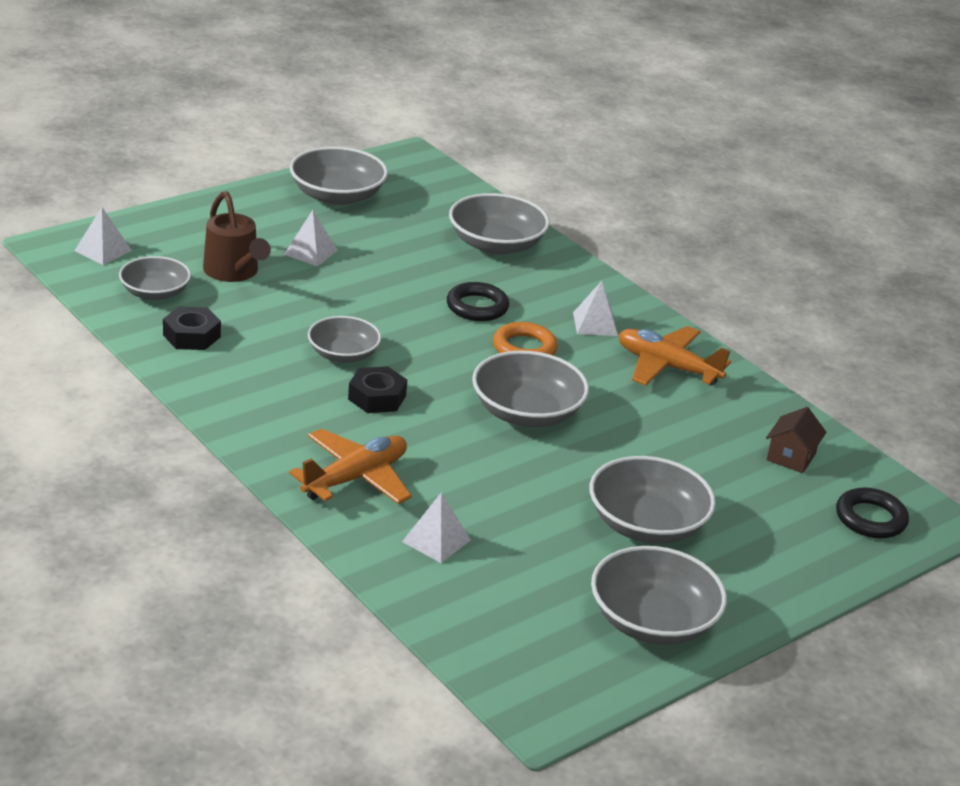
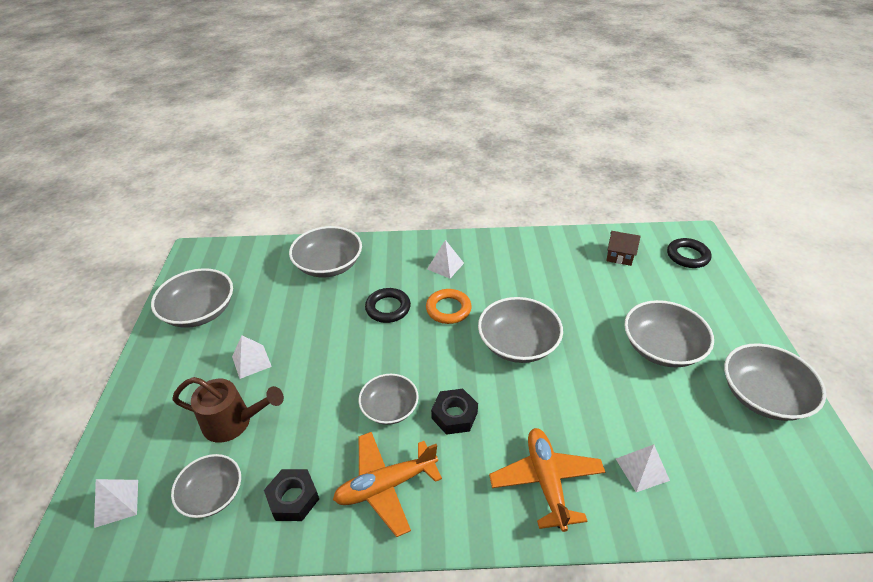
camera: 50 degrees left, 10 degrees up
(667, 367) = (508, 259): orange plane -> orange plane (386, 485)
(791, 457) = (619, 256): brown house -> brown house turned 45 degrees counterclockwise

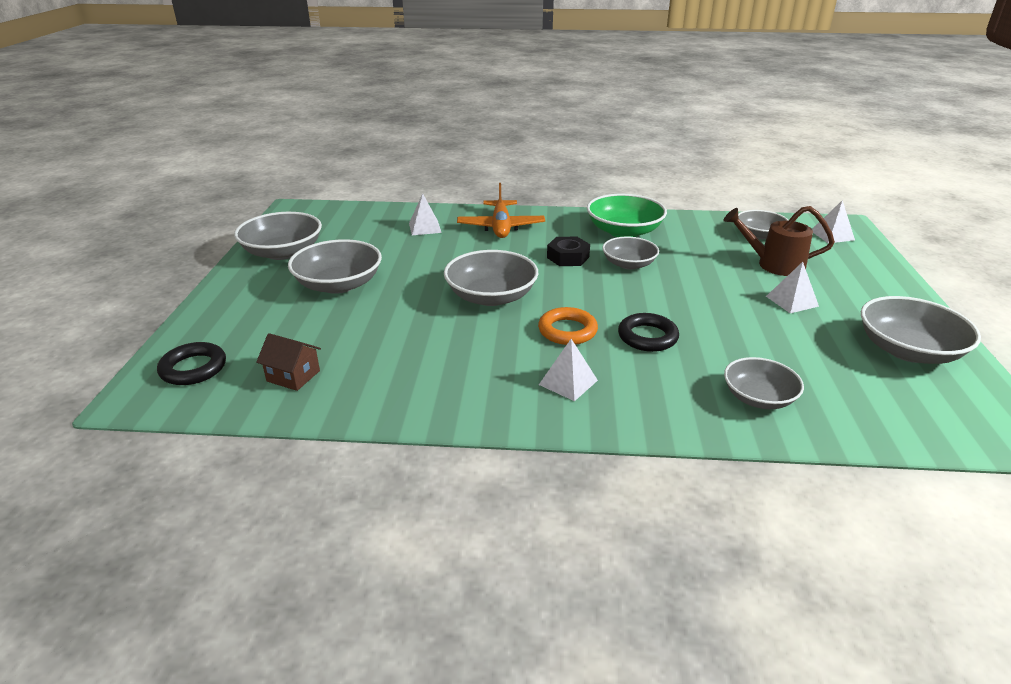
camera: 175 degrees left, 10 degrees down
(293, 498) = (694, 230): black nut -> none
(329, 265) = (758, 397): grey bowl -> grey bowl, size x0.65
(386, 485) = (624, 231): orange plane -> green bowl

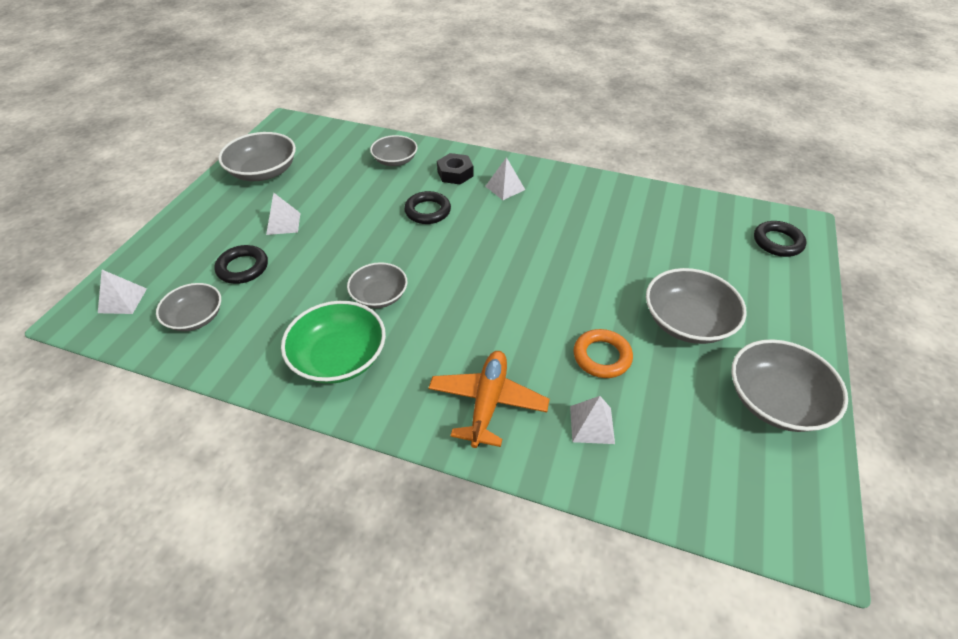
camera: 165 degrees left, 15 degrees up
(293, 376) = (697, 223): brown house -> none
(491, 296) = (535, 275): grey bowl -> none
(567, 331) = (484, 227): orange ring -> orange ring (602, 356)
(568, 257) = (435, 319): black nut -> black nut (455, 173)
(773, 264) = (243, 268): brown watering can -> black ring

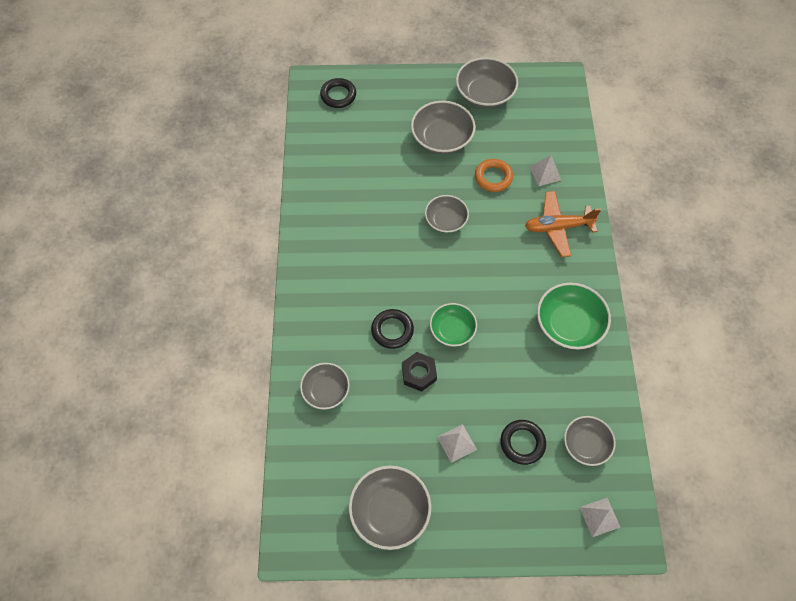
camera: 110 degrees left, 15 degrees up
(379, 296) = (503, 324): grey bowl -> grey bowl (446, 220)
(400, 253) = (452, 330): none -> green bowl
(455, 173) = (329, 328): black nut -> black nut (419, 373)
(505, 188) = (336, 281): white pyramid -> none

